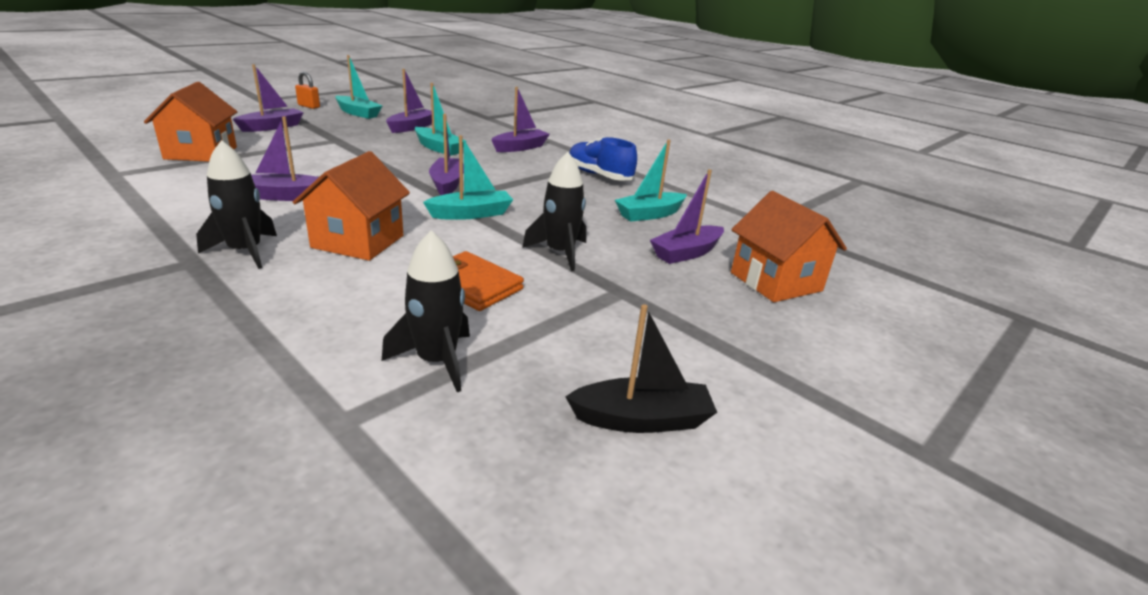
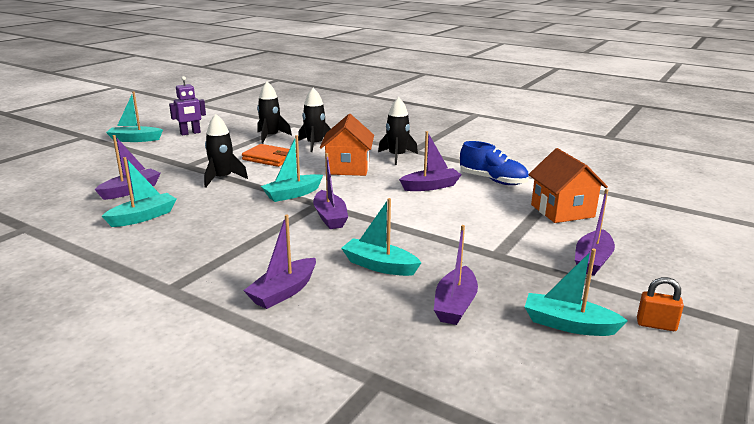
camera: 170 degrees right, 5 degrees down
(357, 311) = (315, 144): none -> black rocket
(599, 175) = (180, 258): blue shoe -> blue shoe (493, 180)
(642, 419) = (190, 133): black boat -> purple robot
(776, 282) = (80, 182): orange house -> none
(776, 409) = (135, 139): none -> turquoise boat

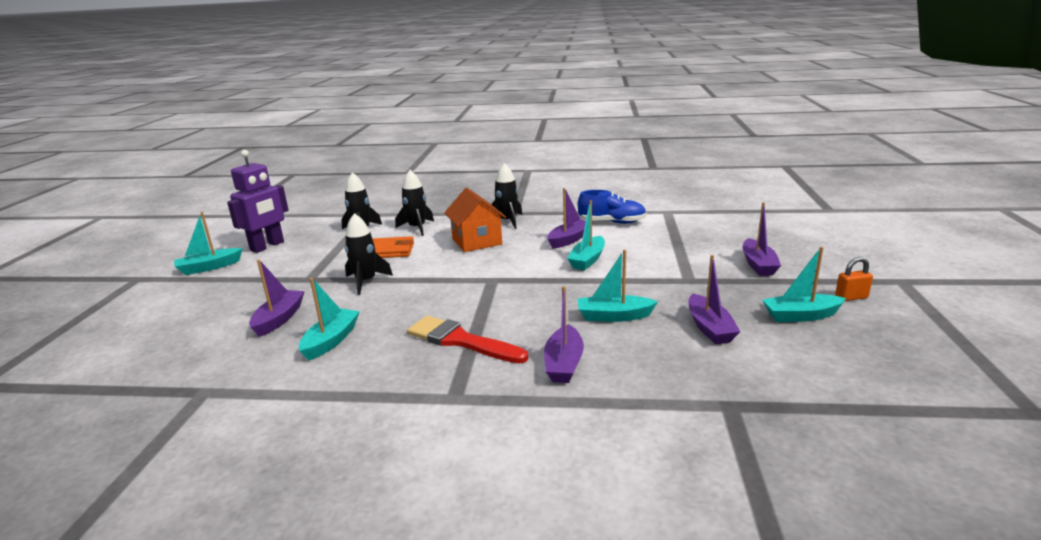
camera: 25 degrees left, 0 degrees up
(190, 133) = (267, 246): purple robot -> purple robot, size x1.51
(230, 246) = (461, 341): none -> red brush
(292, 194) = (456, 278): turquoise boat -> turquoise boat (587, 260)
(330, 217) = (518, 288): purple boat -> none
(562, 211) = (692, 233): orange house -> none

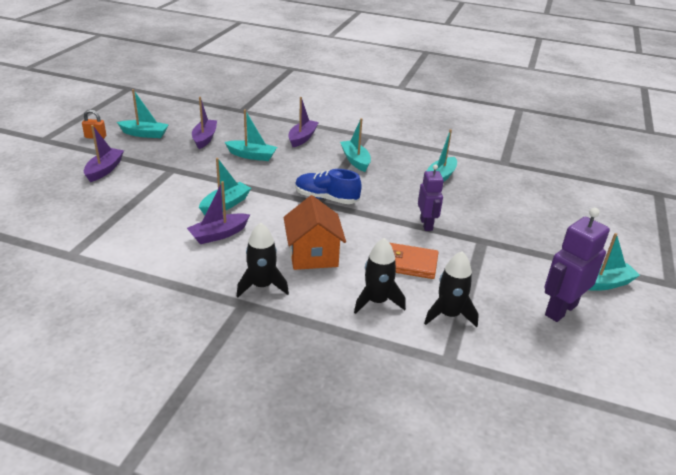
camera: 170 degrees left, 10 degrees up
(279, 319) = (486, 201): purple boat -> none
(366, 281) = (426, 224): black rocket -> purple robot
(461, 341) = (355, 160): red brush -> turquoise boat
(612, 222) = (150, 251): blue shoe -> blue shoe (326, 198)

